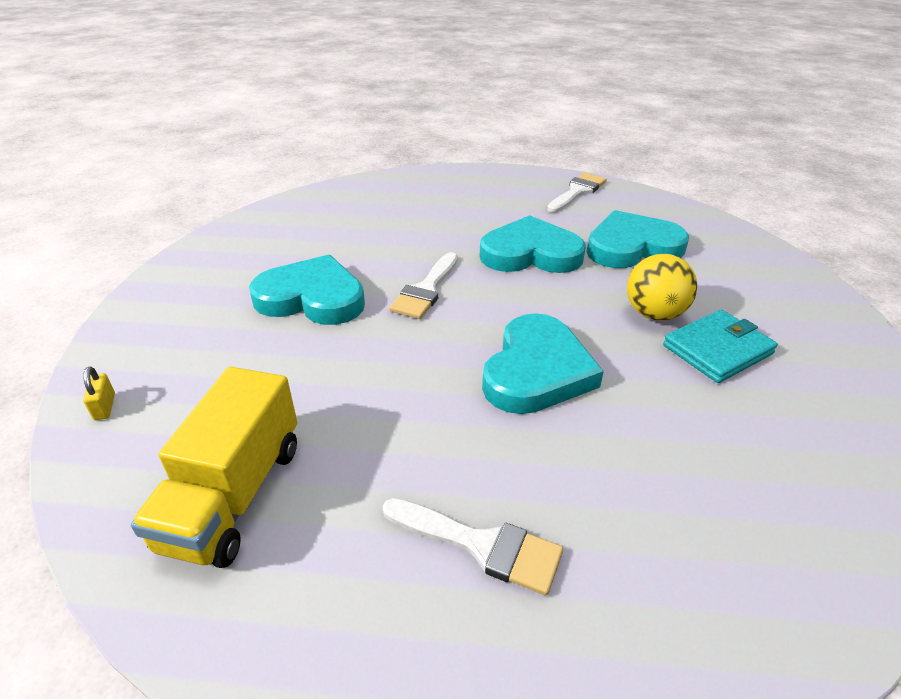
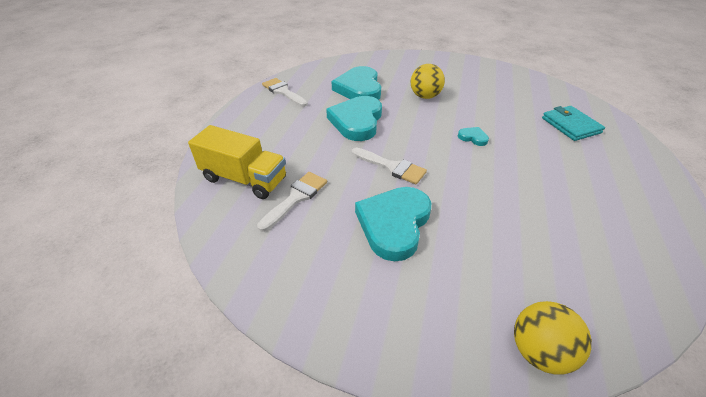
camera: 80 degrees left, 5 degrees up
(105, 407) = (539, 351): yellow padlock -> yellow ball
(234, 495) = (596, 258): yellow truck -> yellow truck (244, 179)
(482, 545) = (592, 170): white brush -> white brush (296, 198)
(536, 371) = (473, 137): turquoise heart -> turquoise heart, size x0.44
(717, 349) = (453, 88): turquoise wallet -> turquoise wallet (570, 125)

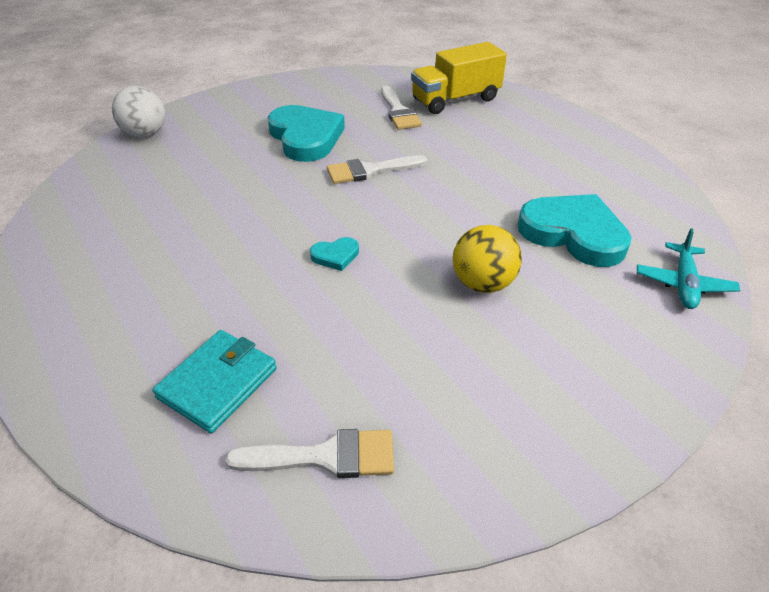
camera: 130 degrees right, 0 degrees up
(283, 92) = (621, 170): white brush -> white brush (325, 456)
(357, 121) = (482, 190): turquoise heart -> none
(360, 63) = (683, 284): none -> turquoise plane
(539, 351) = (146, 134): yellow ball -> white ball
(570, 125) = (218, 383): turquoise wallet -> turquoise wallet turned 75 degrees counterclockwise

